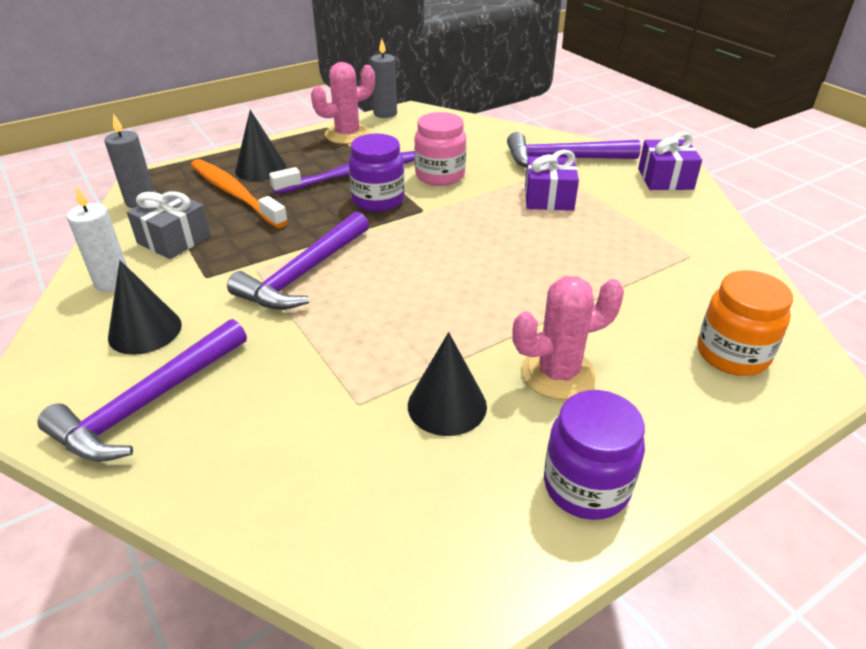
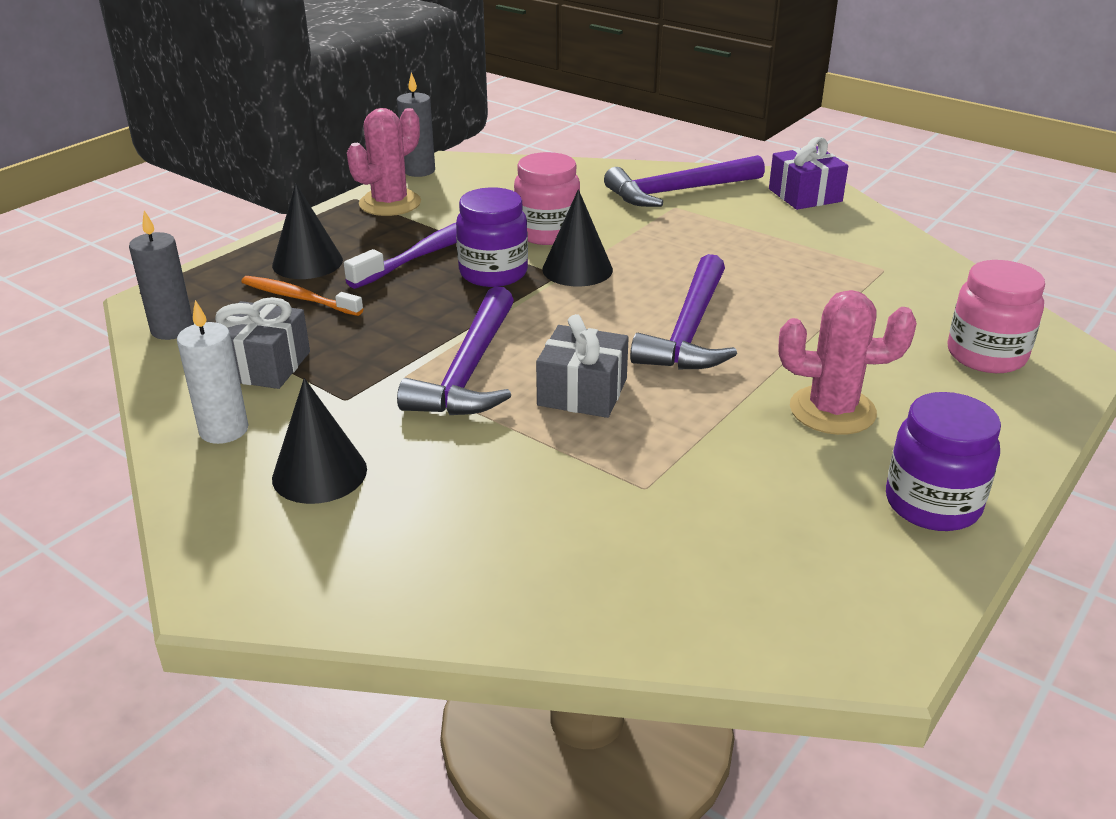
camera: 20 degrees left, 5 degrees down
(149, 403) = (396, 546): purple hammer -> purple hammer (690, 330)
(235, 194) = (298, 298): orange toothbrush -> orange toothbrush, size x0.63
(371, 310) = (582, 392): none -> grey gift
(447, 405) = (741, 466): black cone -> black cone (577, 269)
(548, 198) = (693, 236): purple gift -> none
(558, 373) = (832, 410): pink cactus -> pink cactus turned 45 degrees clockwise
(732, 354) = (986, 355): orange jar -> pink jar

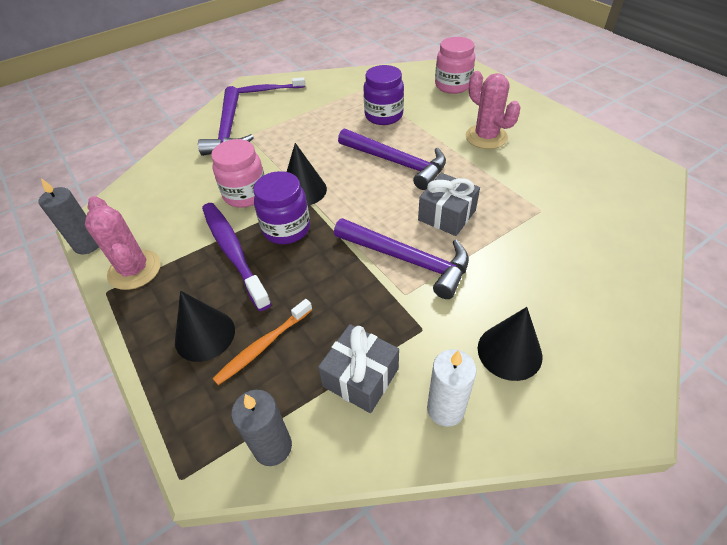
camera: 70 degrees left, 15 degrees up
(805, 195) = (268, 90): purple gift -> purple toothbrush
(832, 410) = (486, 137): pink cactus -> pink cactus turned 60 degrees counterclockwise
(932, 504) = (561, 131): purple jar -> purple jar (383, 116)

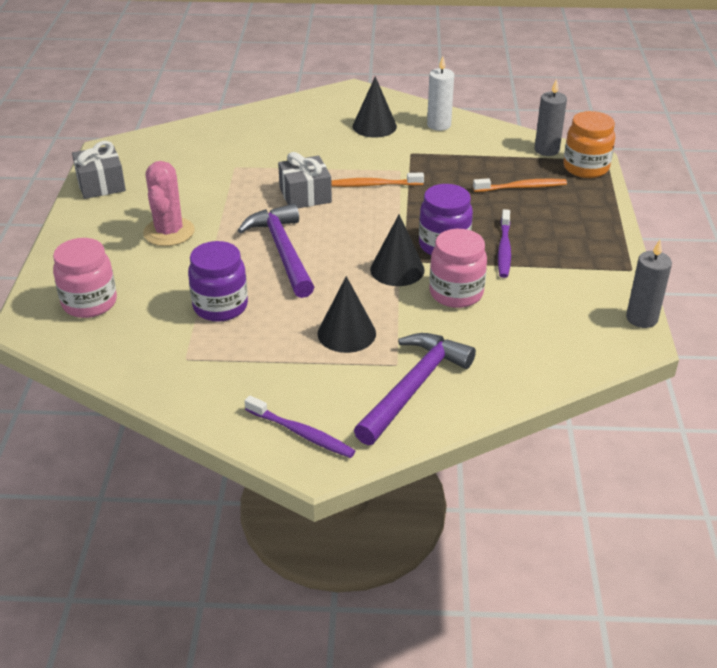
camera: 145 degrees left, 10 degrees down
(134, 270) = (600, 275): pink cactus -> none
(203, 437) = (586, 168): none -> orange jar
(205, 335) = (560, 209): black cone -> black cone (346, 333)
(233, 252) = (504, 249): purple toothbrush -> purple toothbrush, size x0.63
(360, 377) = (472, 151): grey gift -> grey gift (101, 184)
(407, 260) = (373, 185): purple hammer -> orange toothbrush

